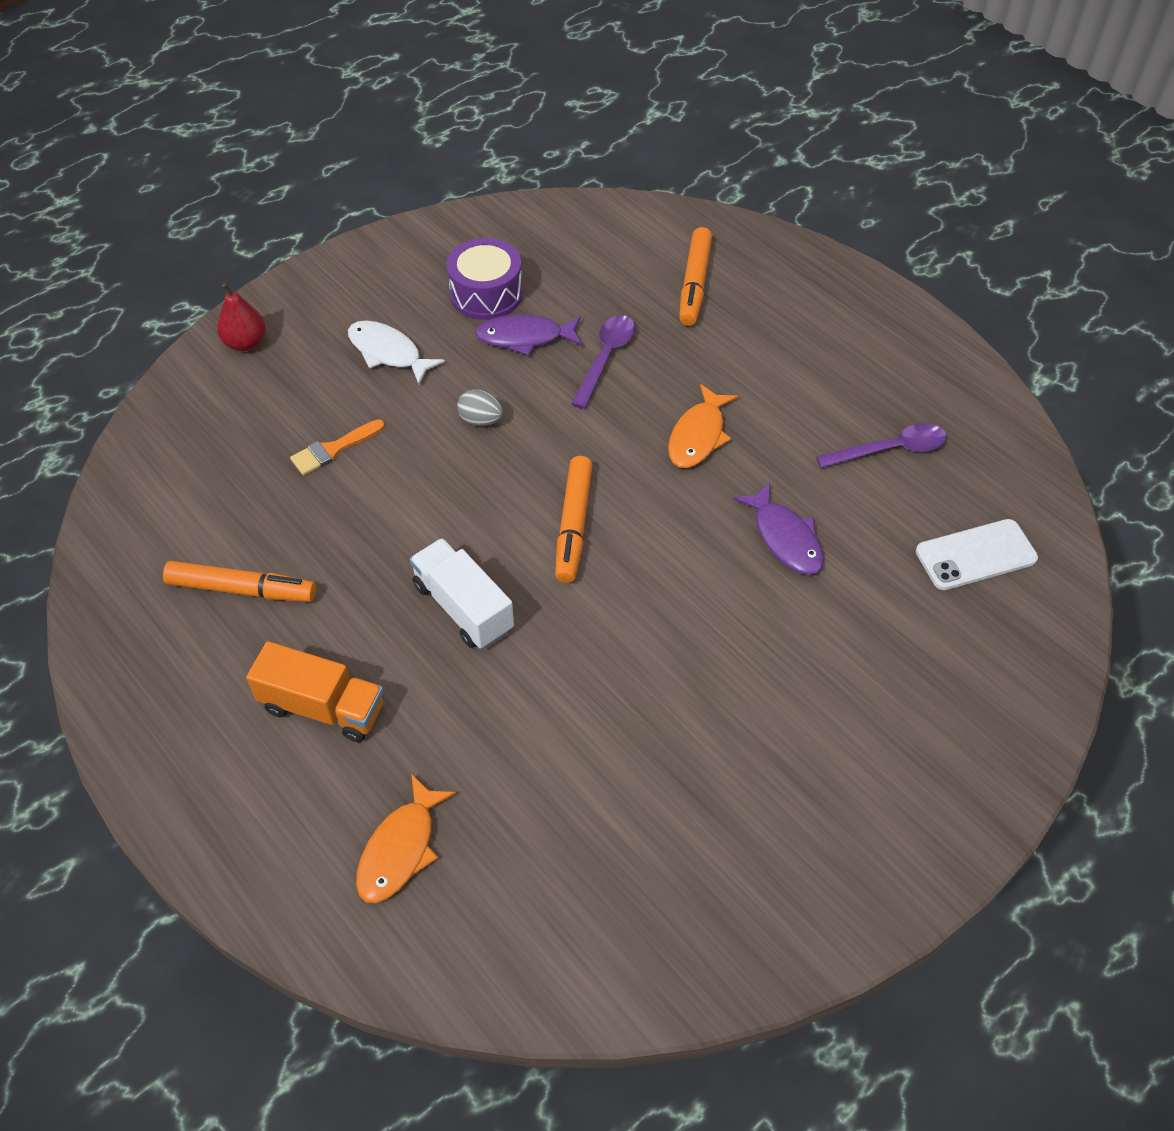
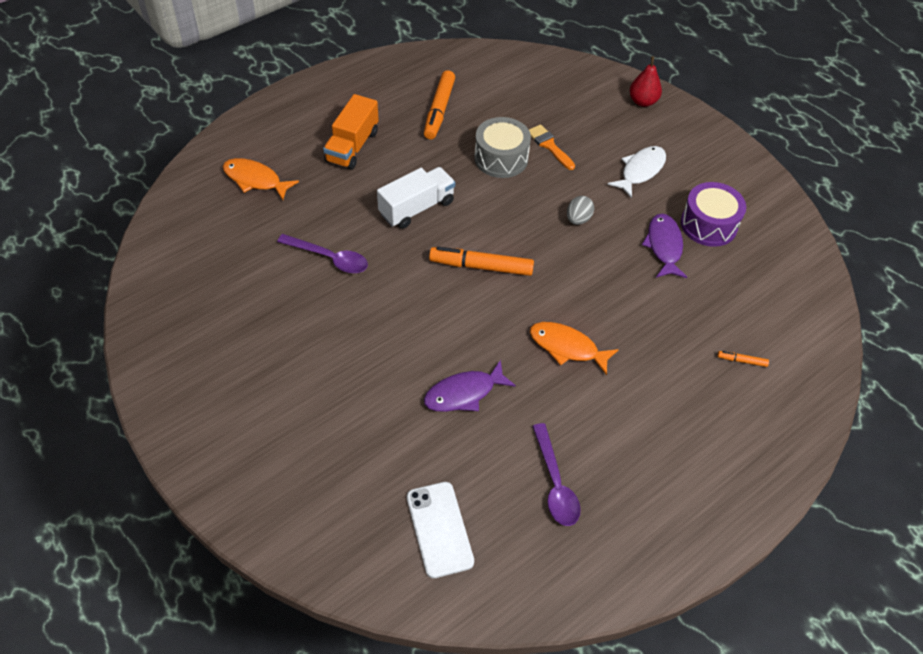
camera: 90 degrees right, 0 degrees up
(358, 506) = (501, 158): none -> grey drum
(605, 358) = (646, 294): purple spoon -> purple spoon (329, 258)
(694, 284) = (742, 361): orange marker -> orange marker, size x0.45

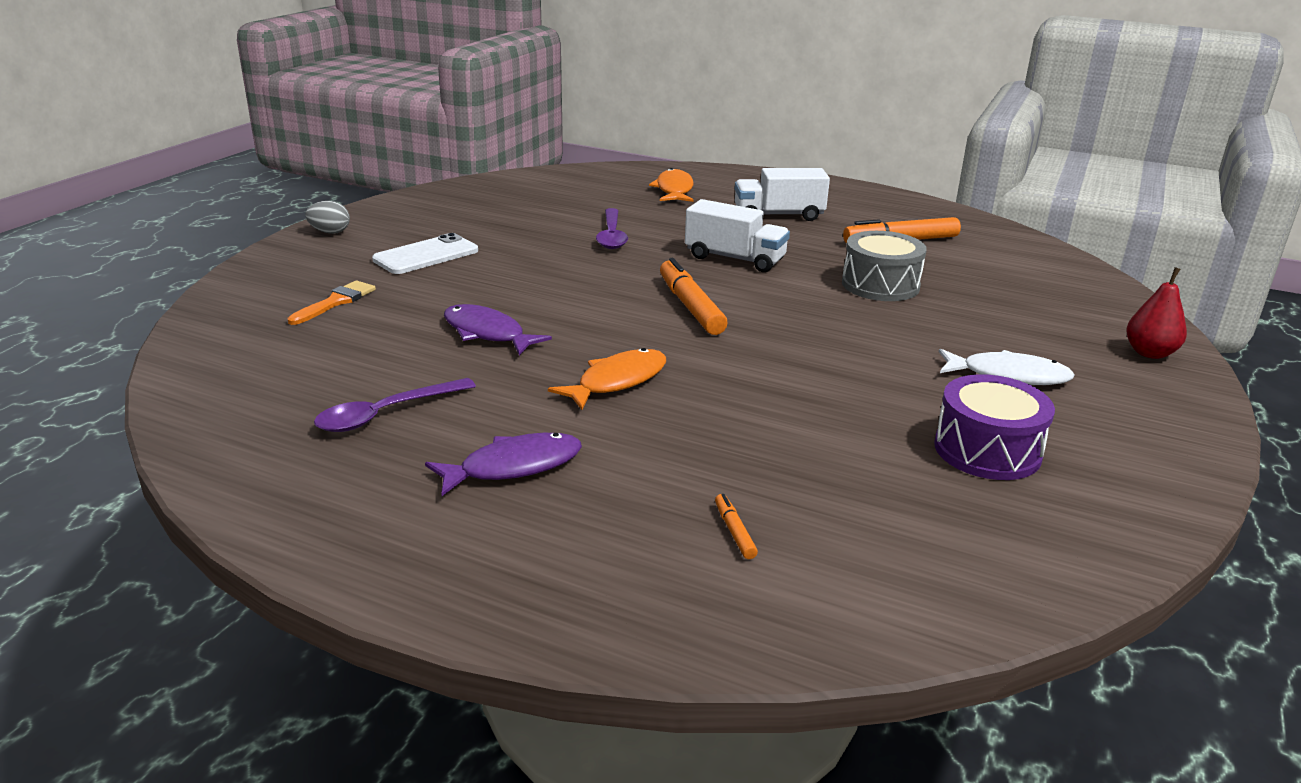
camera: 65 degrees right, 25 degrees down
(352, 146) = (778, 215): orange truck -> white truck
(439, 529) = (283, 356): white phone -> white phone (426, 255)
(549, 146) = (949, 307): orange brush -> orange brush (336, 302)
(567, 347) = (617, 381): orange fish -> orange fish turned 45 degrees clockwise
(578, 219) = (849, 348): grey egg -> grey egg (330, 232)
(664, 246) = (888, 419): purple fish -> purple fish (513, 467)

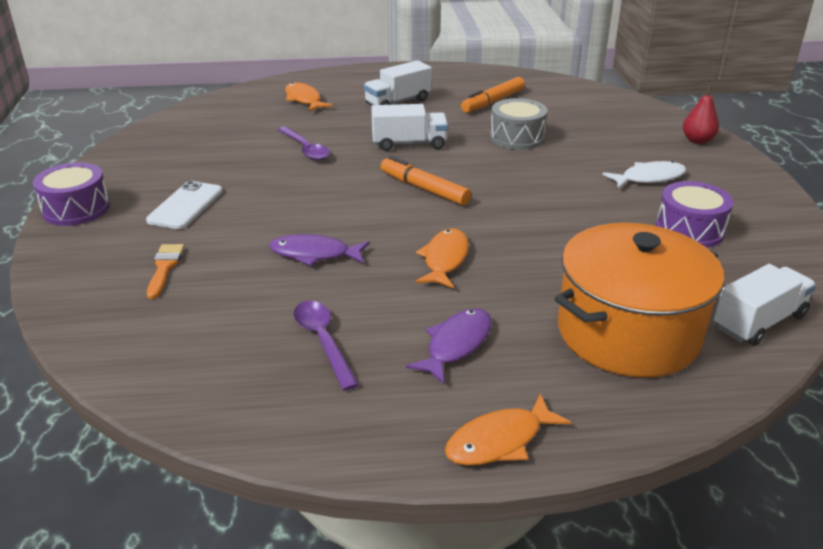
camera: 30 degrees left, 5 degrees up
(330, 232) = (76, 209): grey egg -> purple drum
(386, 414) = (323, 341): purple spoon -> purple spoon turned 135 degrees clockwise
(429, 577) = (499, 441): none -> orange fish
(734, 532) = (628, 333): orange marker -> orange pot
(942, 589) = (759, 322): none -> white truck

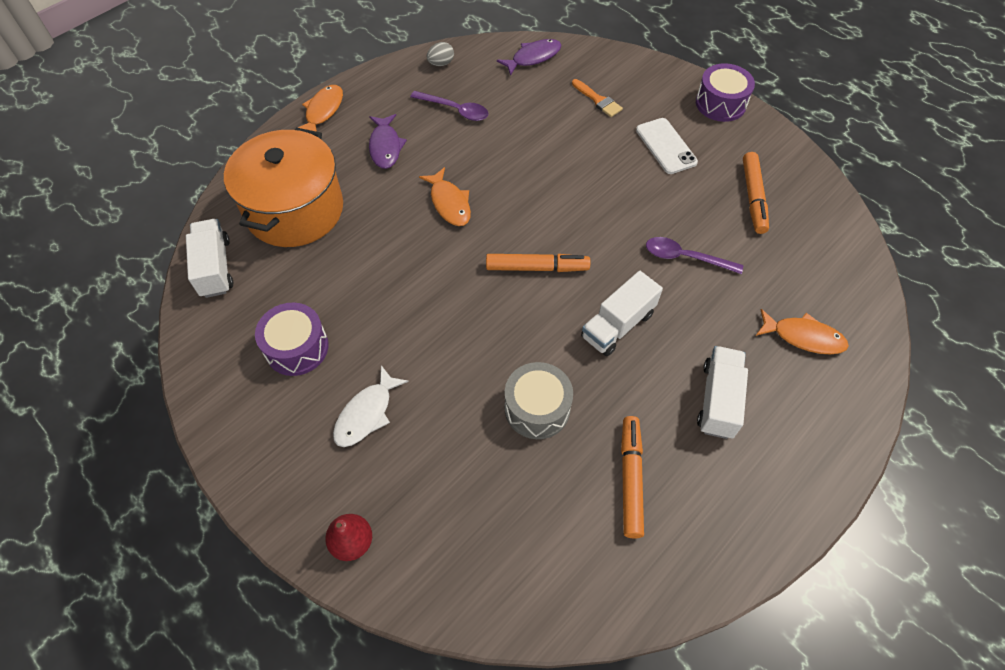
camera: 140 degrees right, 25 degrees up
(195, 152) = (753, 197): none -> orange marker
(256, 415) = (441, 63): none -> grey egg
(314, 254) = (532, 159): purple fish -> purple fish (533, 57)
(759, 322) = (215, 267): white truck -> white truck turned 150 degrees clockwise

